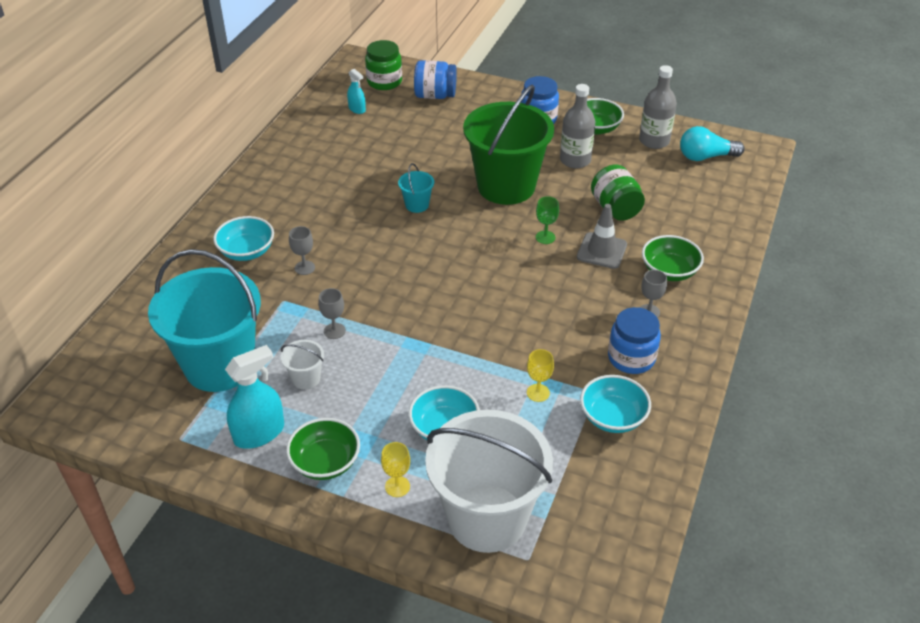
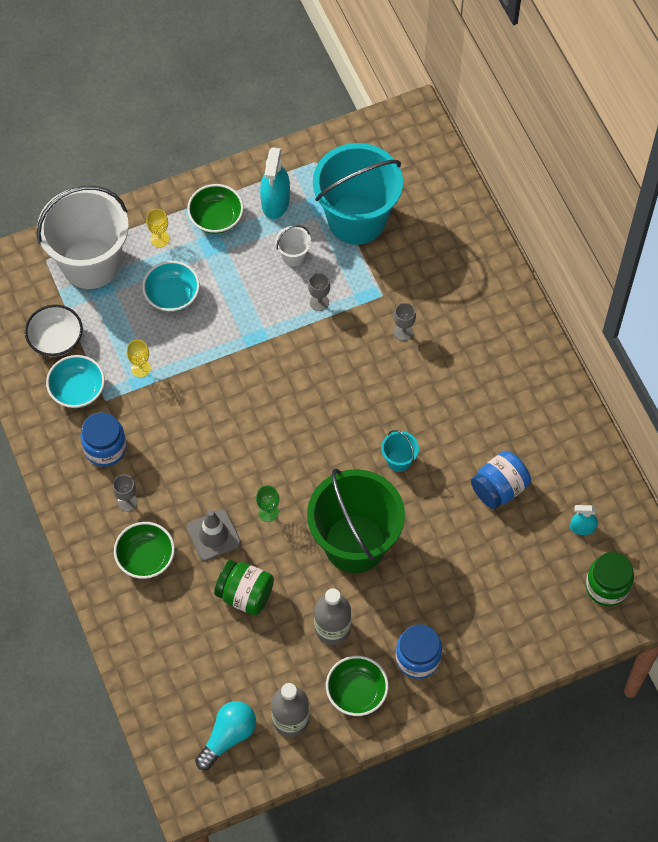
camera: 135 degrees right, 20 degrees up
(247, 251) = (460, 310): turquoise bowl -> none
(435, 95) = (541, 609): blue jar -> blue jar (499, 488)
(592, 474) = (56, 339): none -> white bowl

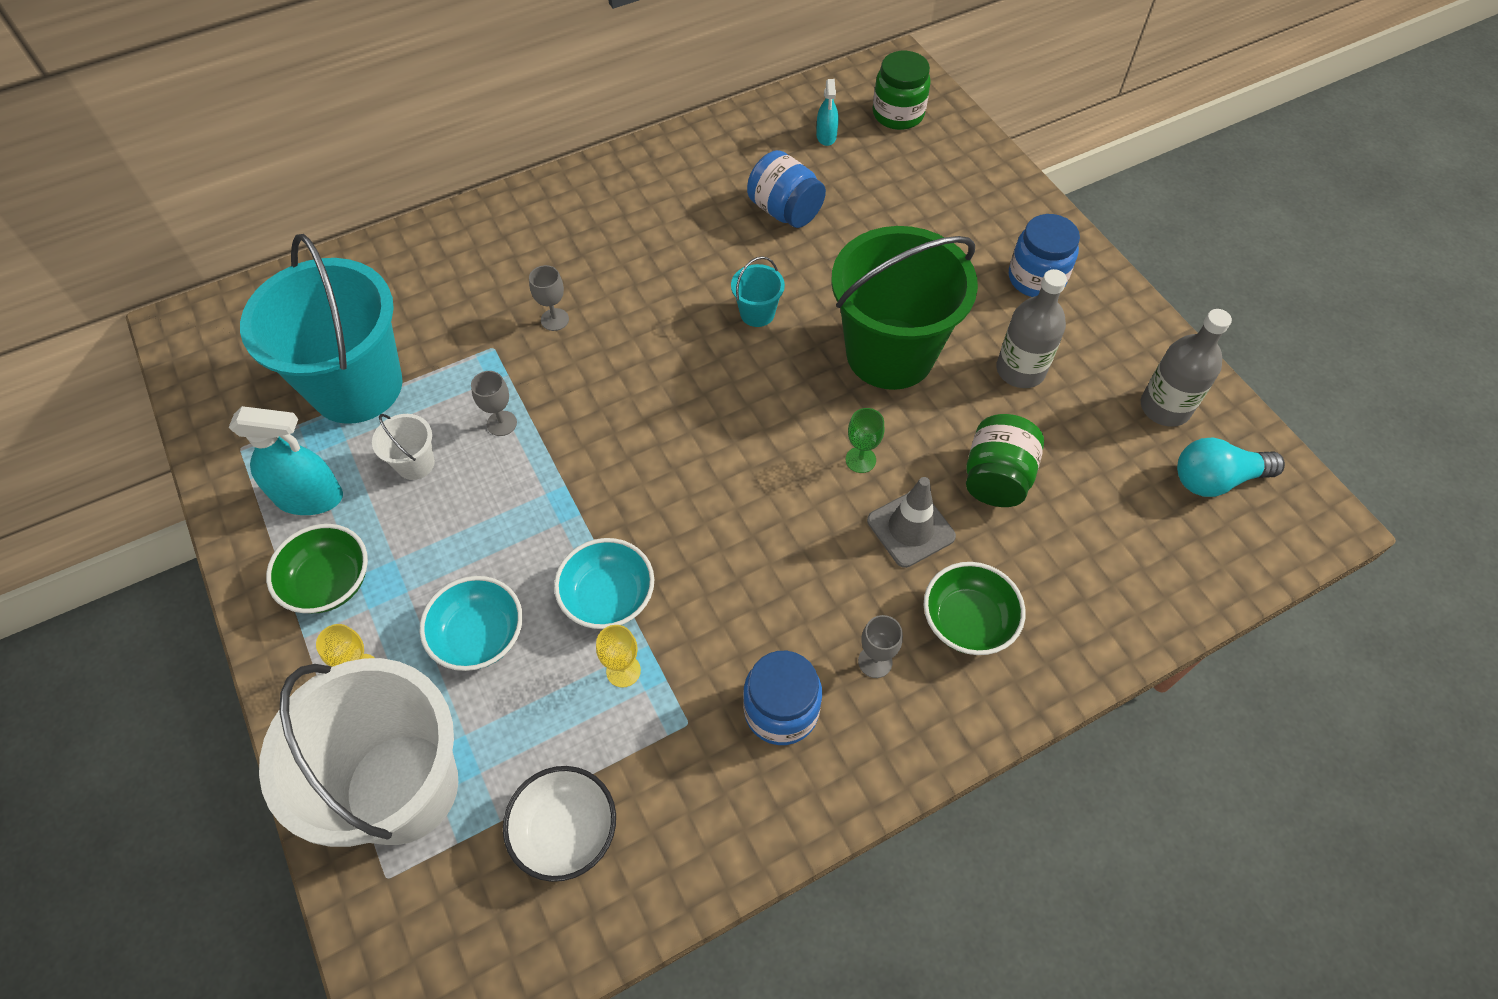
camera: 95 degrees left, 5 degrees down
(77, 390) = (670, 774): turquoise bowl -> turquoise bowl (608, 597)
(228, 737) = (1215, 479): turquoise light bulb -> turquoise light bulb turned 45 degrees counterclockwise
(356, 692) = (1101, 338): green bowl -> none

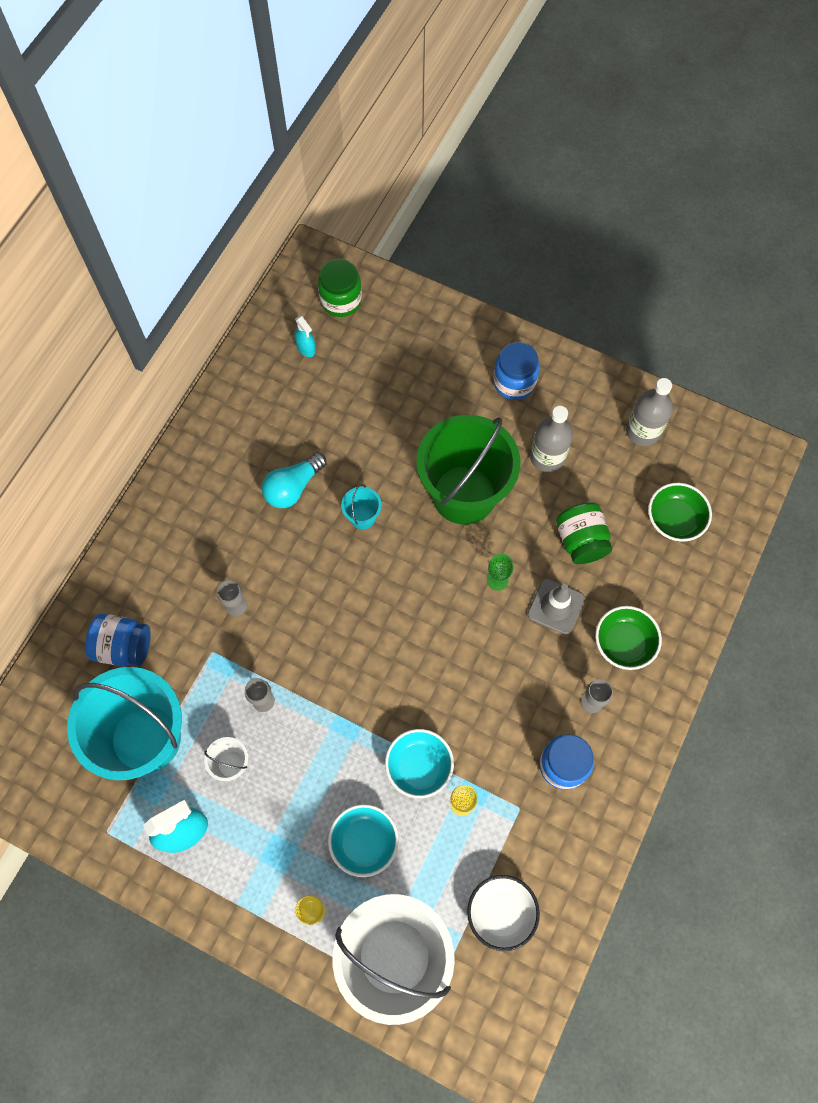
camera: 35 degrees left, 10 degrees up
(329, 582) = (246, 874): green bowl -> green bowl (674, 520)
(785, 211) = (323, 426): blue jar -> blue jar (124, 647)
(1215, 479) = (697, 463): turquoise light bulb -> turquoise light bulb (293, 487)

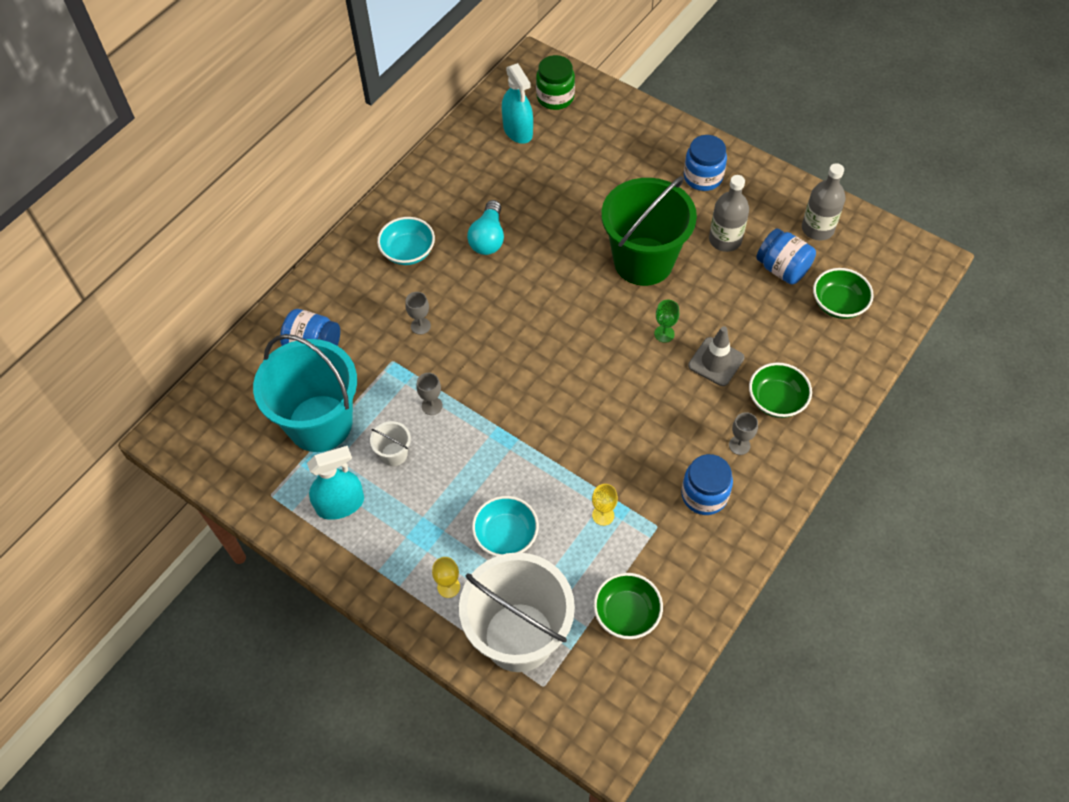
camera: 10 degrees right, 10 degrees down
(293, 487) = (488, 238): turquoise light bulb -> turquoise light bulb turned 45 degrees counterclockwise
(306, 348) = (518, 131): turquoise spray bottle -> turquoise spray bottle, size x1.79
(362, 517) = (547, 269): turquoise bucket -> none
(419, 767) = (567, 478): turquoise bowl -> turquoise bowl (408, 252)
(501, 913) = (626, 613): white bowl -> green bowl
(581, 541) = (747, 311): green jar -> none
(611, 485) = (782, 269): none -> blue jar

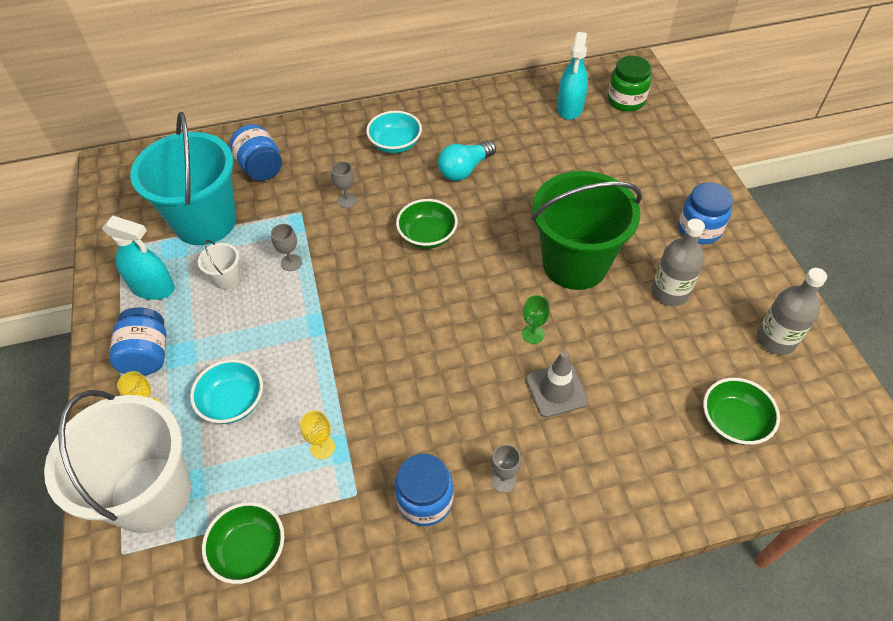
camera: 40 degrees right, 5 degrees down
(776, 400) = (581, 466): green bowl -> green bowl (427, 236)
(782, 269) = (703, 352): blue jar -> blue jar (147, 355)

